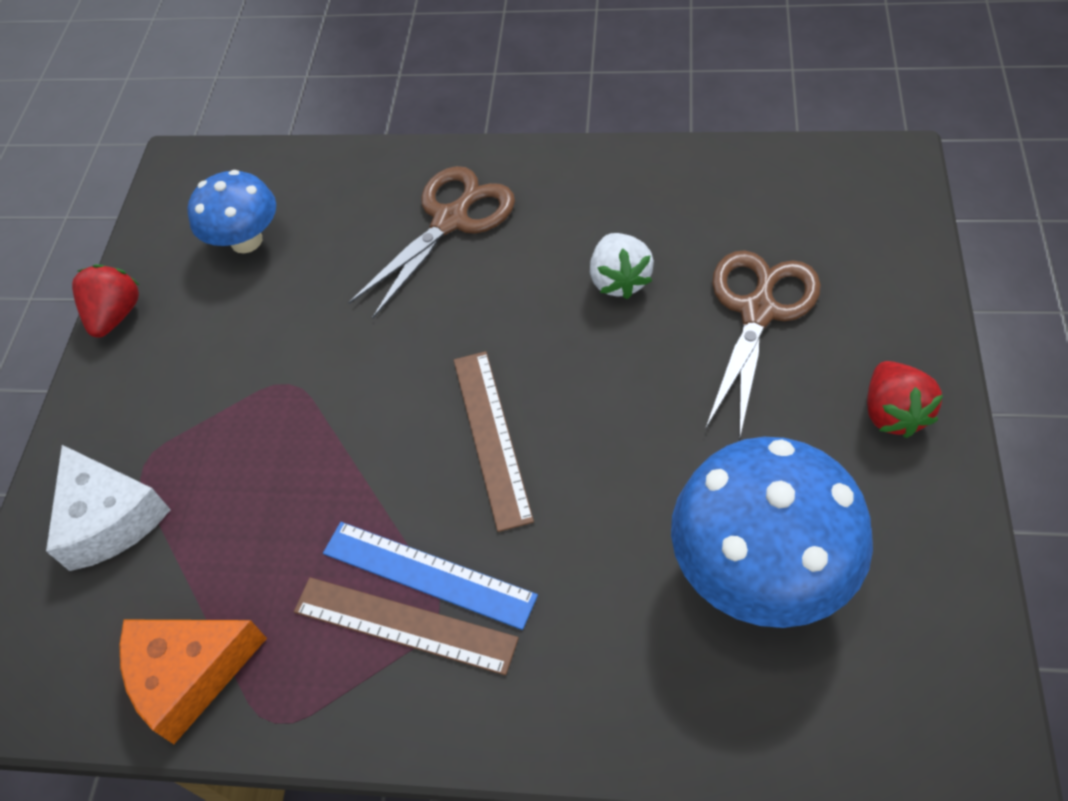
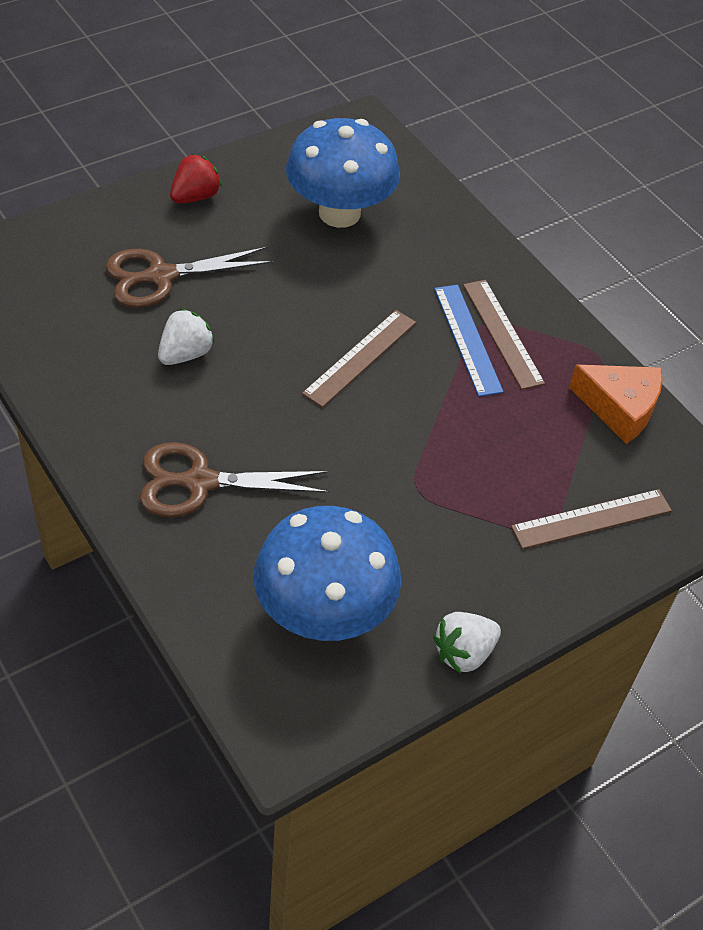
camera: 140 degrees left, 5 degrees down
(109, 519) = (592, 519): white cheese -> brown ruler
(116, 315) = (463, 653): red strawberry -> white strawberry
(246, 241) = (323, 613): blue mushroom -> blue mushroom, size x1.66

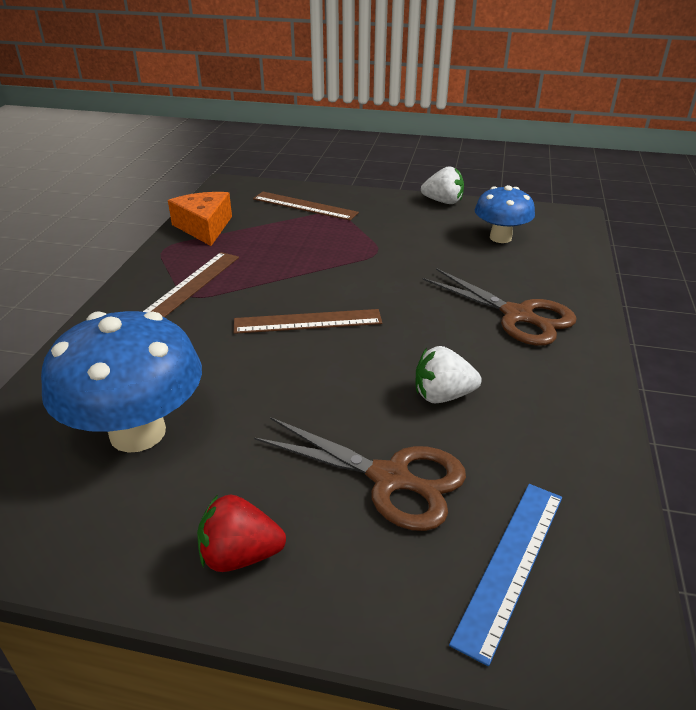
camera: 130 degrees left, 15 degrees down
(323, 613) = (500, 238): blue mushroom -> blue mushroom, size x0.60
(467, 339) = (219, 293): blue ruler -> blue ruler (510, 564)

